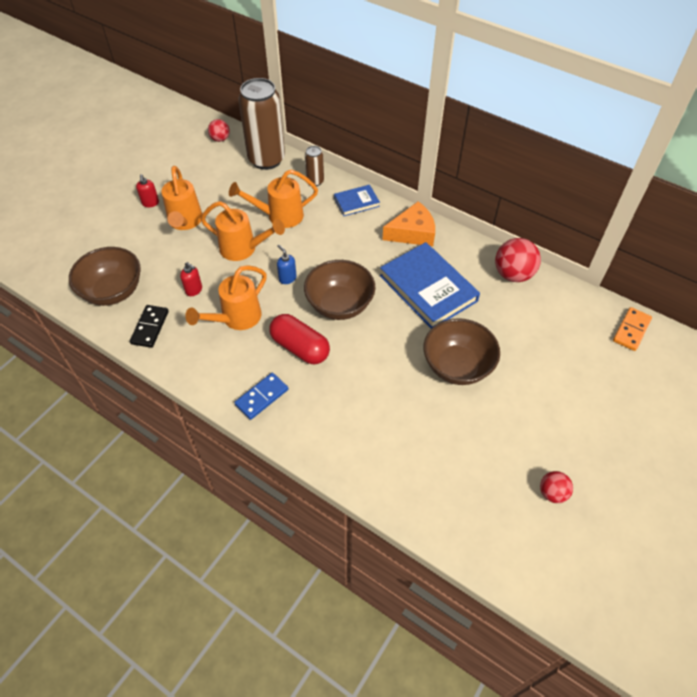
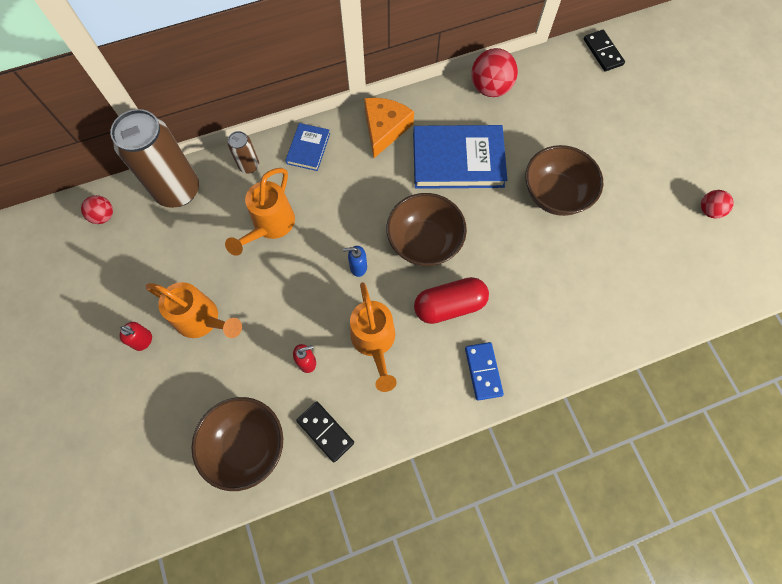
camera: 55 degrees left, 15 degrees up
(243, 249) = (288, 285): orange watering can -> none
(631, 330) = (602, 52): orange domino -> black domino

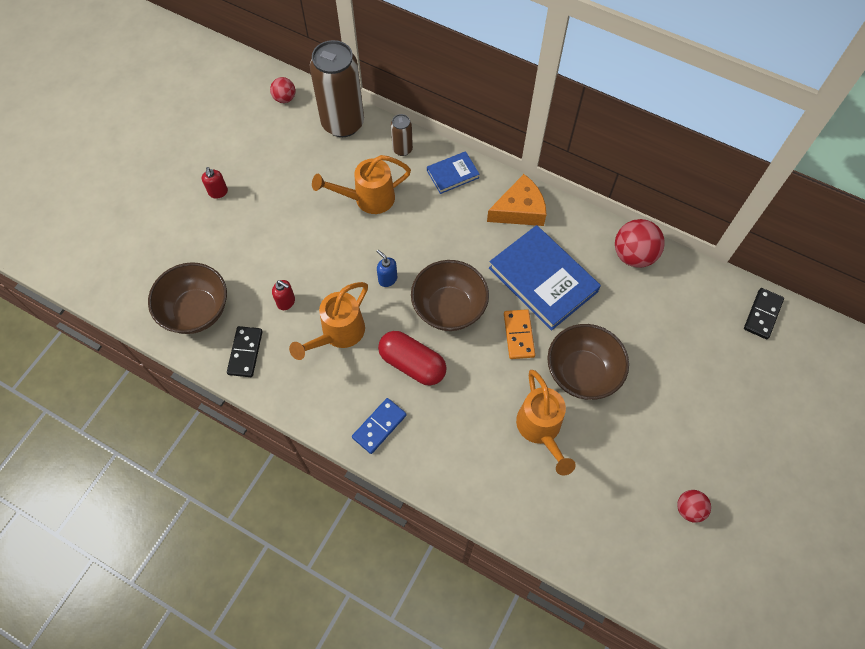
camera: 50 degrees right, 5 degrees down
(203, 320) = (262, 214): orange watering can -> orange watering can (541, 429)
(489, 212) = (518, 335): none -> orange domino

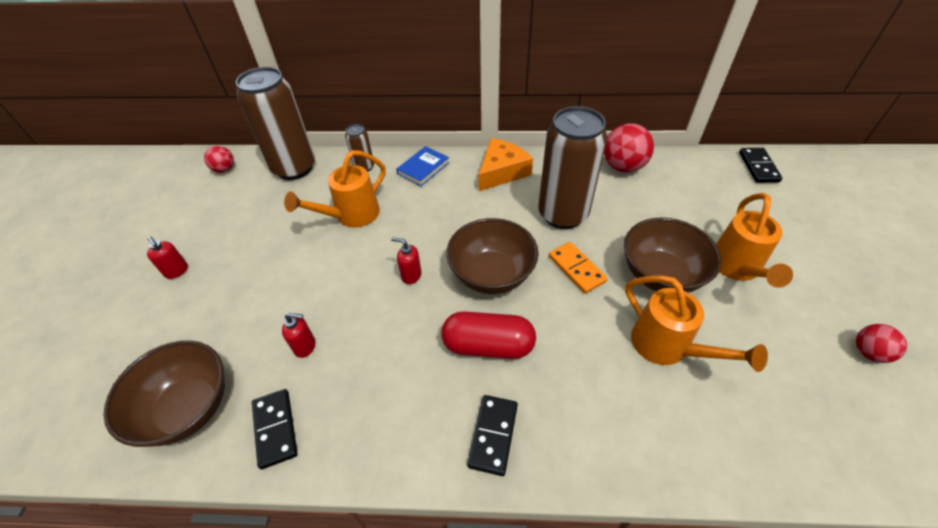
camera: 25 degrees left, 15 degrees down
(338, 334) = (385, 353): orange watering can -> orange watering can (736, 268)
(379, 426) = (493, 435): blue domino -> black domino
(387, 279) = (411, 275): blue soap dispenser -> red soap dispenser
(543, 279) = (562, 214): blue book -> brown can

